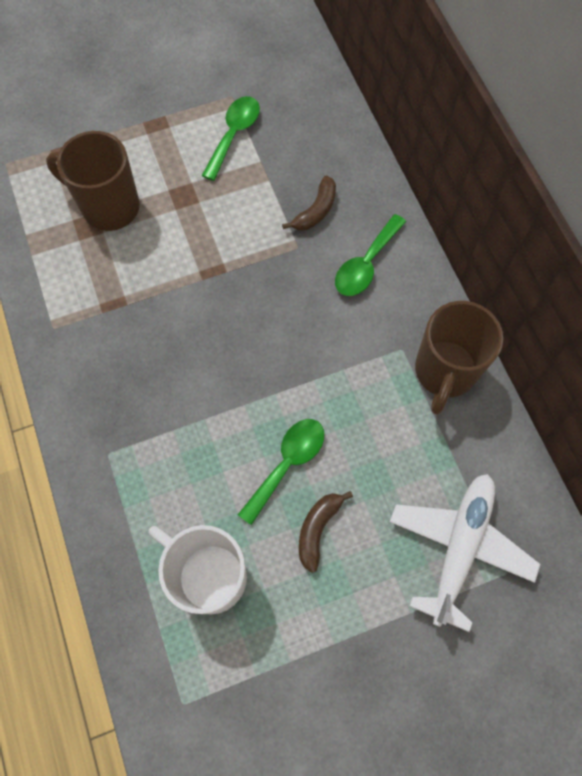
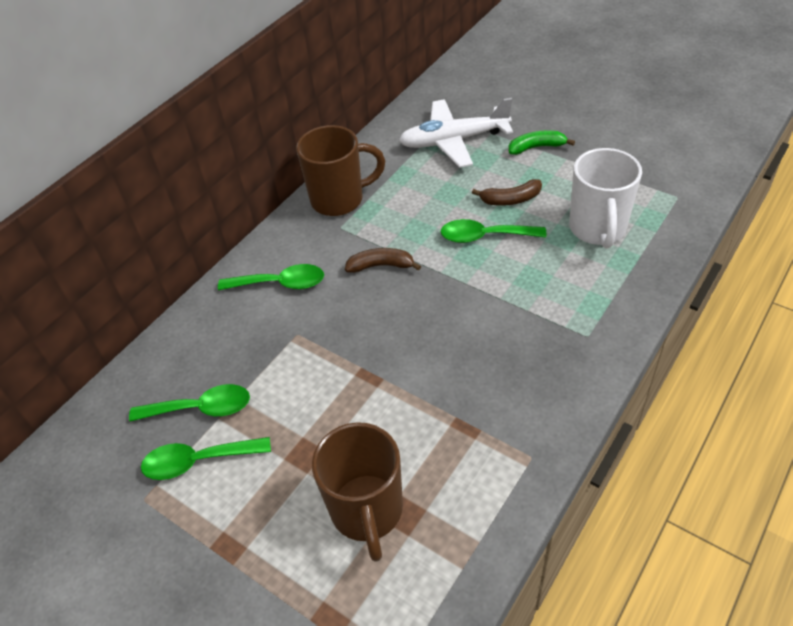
camera: 120 degrees left, 20 degrees down
(278, 154) = (201, 408): none -> green spoon
(316, 211) = (249, 343): brown banana -> brown banana (381, 266)
(379, 628) = (536, 147): none -> green banana

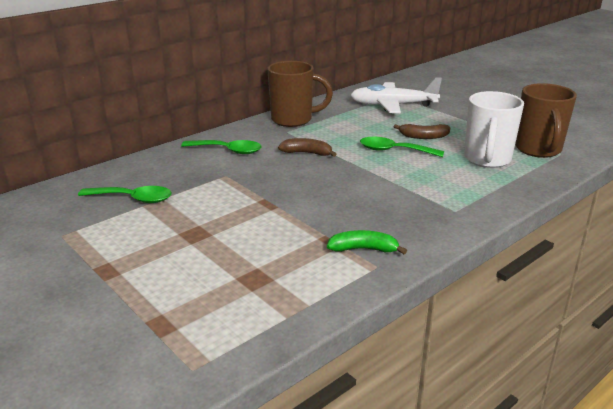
camera: 10 degrees right, 20 degrees down
(198, 461) = (113, 223): green spoon -> none
(367, 512) = (226, 272): brown mug -> brown mug (538, 150)
(536, 147) = (455, 116): green banana -> green banana (363, 249)

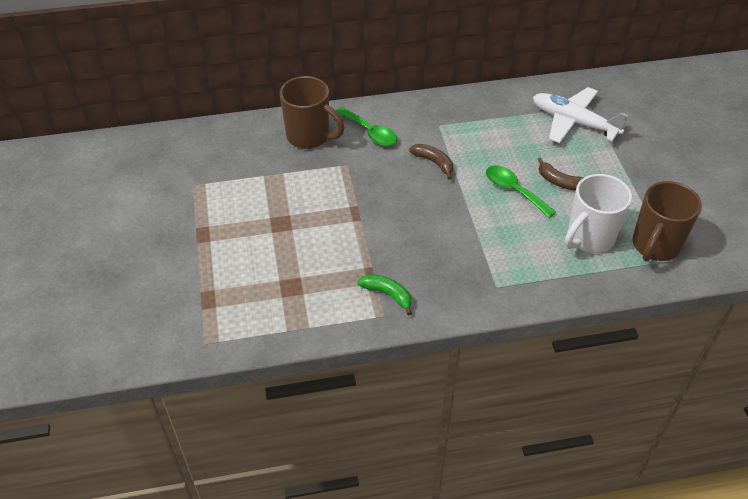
camera: 30 degrees right, 20 degrees up
(133, 199) = (261, 164): green spoon -> none
(293, 120) = (458, 109): brown mug -> brown mug (309, 137)

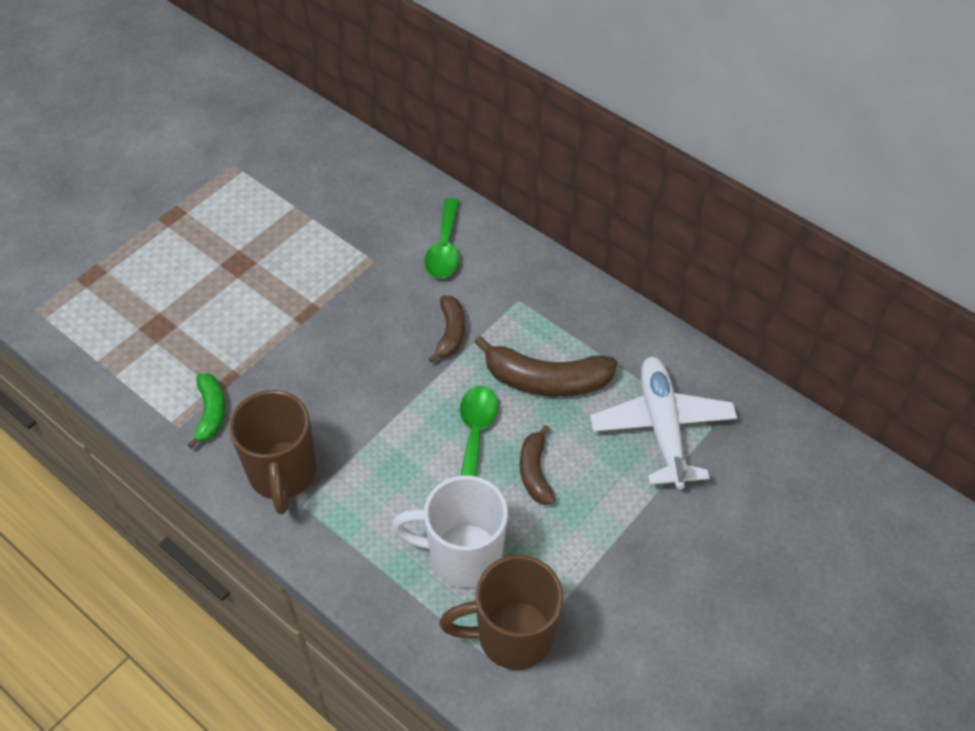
camera: 50 degrees right, 5 degrees up
(309, 137) = (387, 204): brown mug -> brown mug (282, 474)
(504, 145) = (546, 380): none -> brown banana

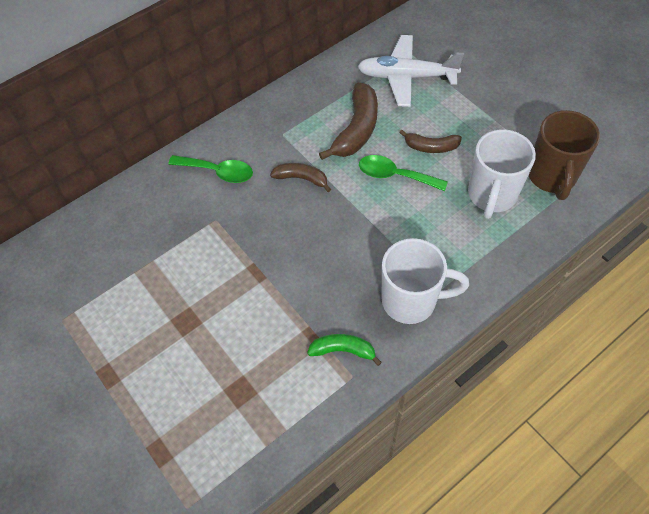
camera: 75 degrees left, 5 degrees up
(282, 474) = (411, 301): brown mug -> white mug

